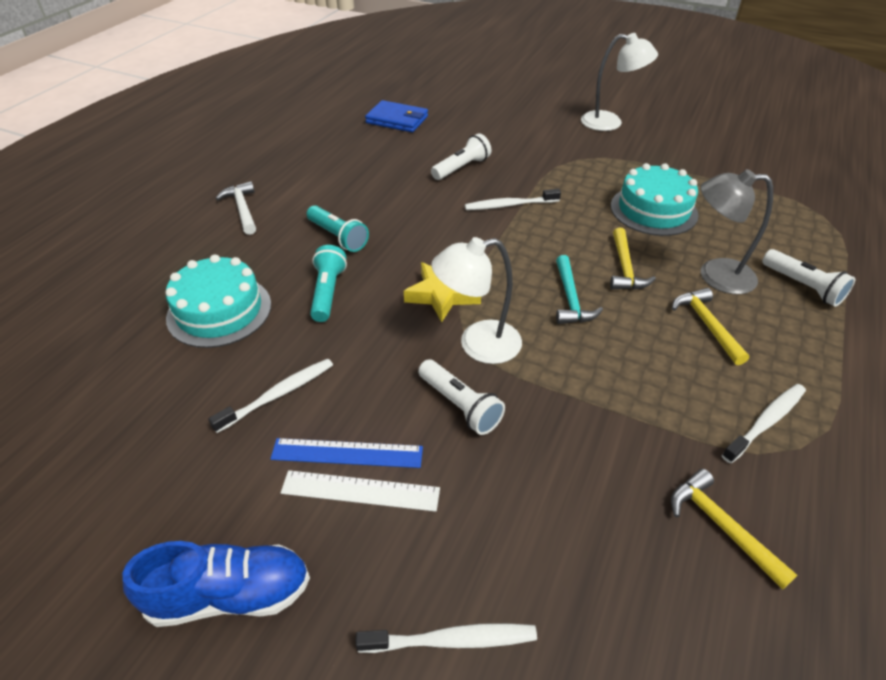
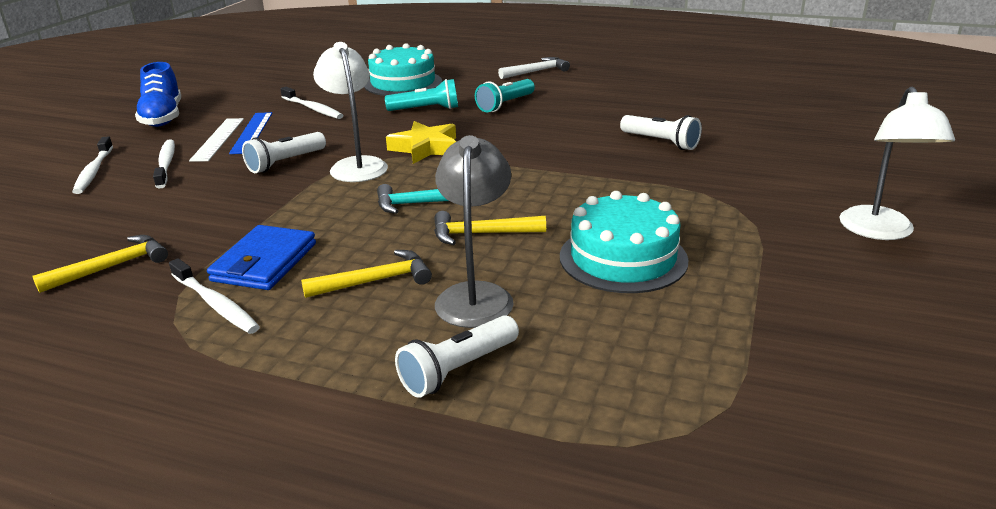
camera: 85 degrees right, 15 degrees down
(397, 120) = (750, 105): blue wallet -> blue wallet (264, 262)
(509, 205) = (592, 169): white toothbrush -> white toothbrush (166, 164)

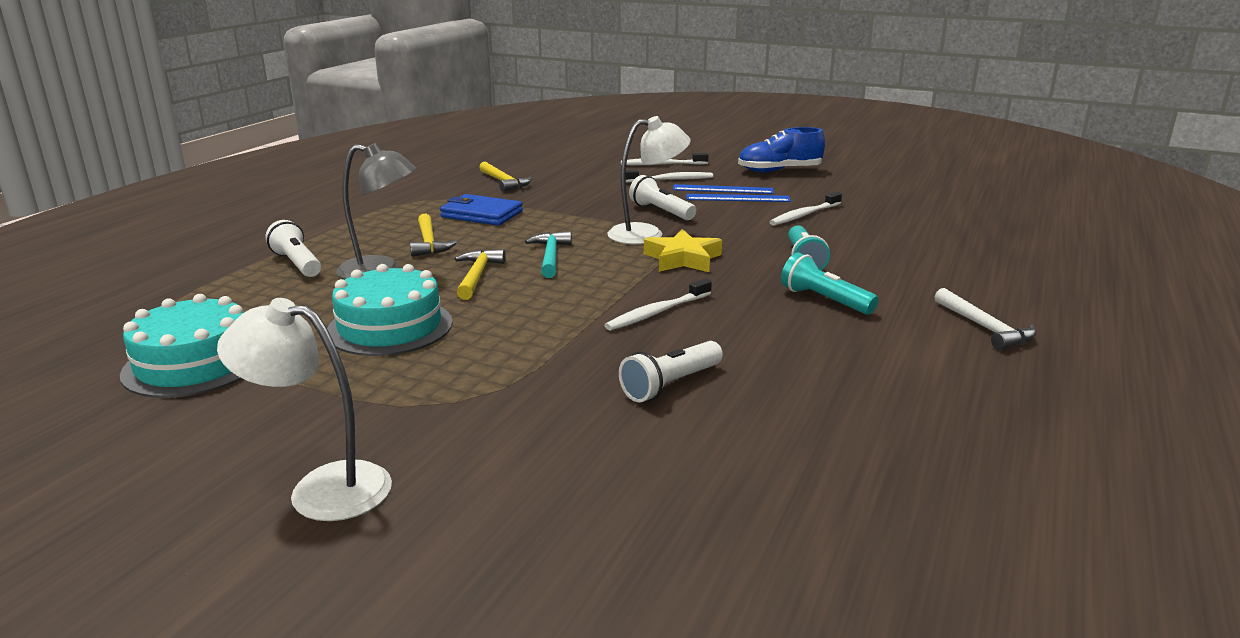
camera: 95 degrees right, 5 degrees down
(215, 304) = (435, 206): white toothbrush -> white toothbrush (657, 312)
(218, 139) = (723, 189): white ruler -> blue ruler
(403, 83) = (902, 250): turquoise cake -> turquoise cake (195, 363)

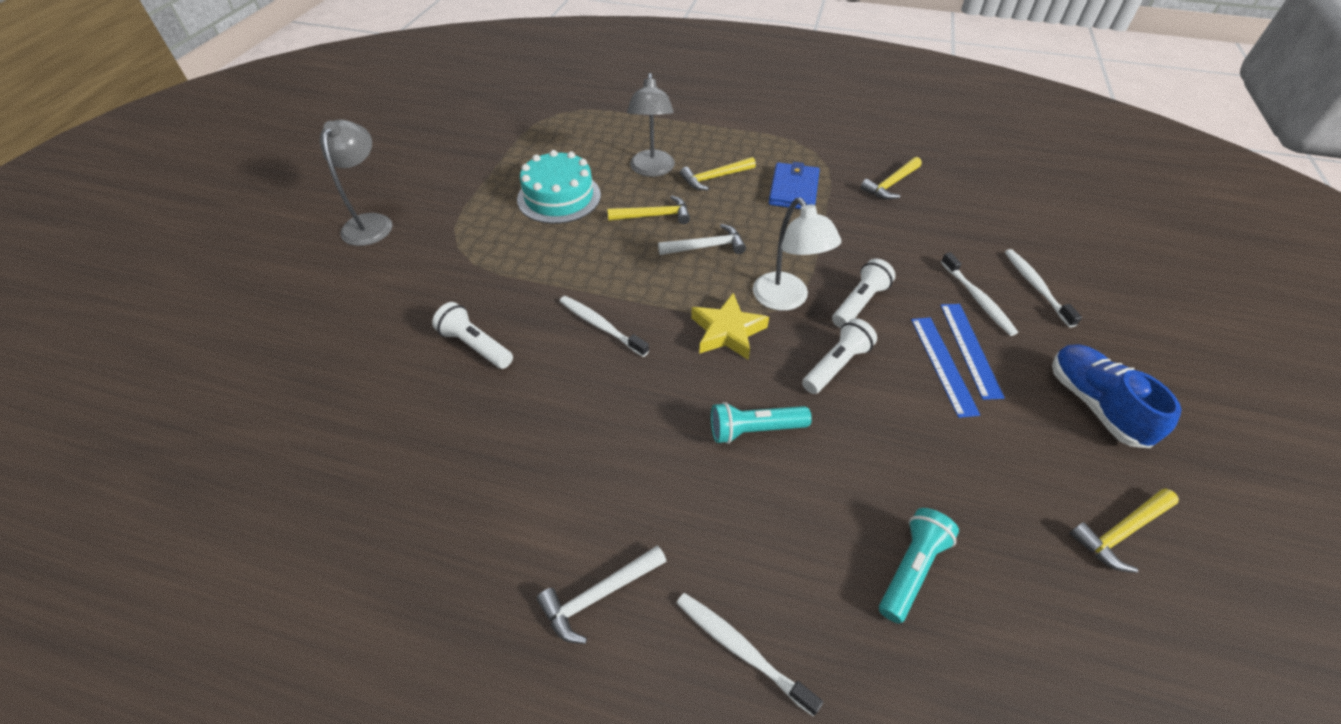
camera: 80 degrees right, 25 degrees up
(195, 363) = (505, 142): turquoise cake -> none
(297, 263) = (655, 133): white flashlight -> white flashlight (836, 365)
(322, 488) = (371, 222): white lamp -> grey lamp
(550, 256) = (706, 247): turquoise hammer -> white hammer
(804, 215) = (911, 432): white toothbrush -> white toothbrush (741, 649)
(824, 300) = (648, 446): turquoise flashlight -> turquoise flashlight (911, 569)
(879, 183) = (1121, 532): none -> yellow hammer

